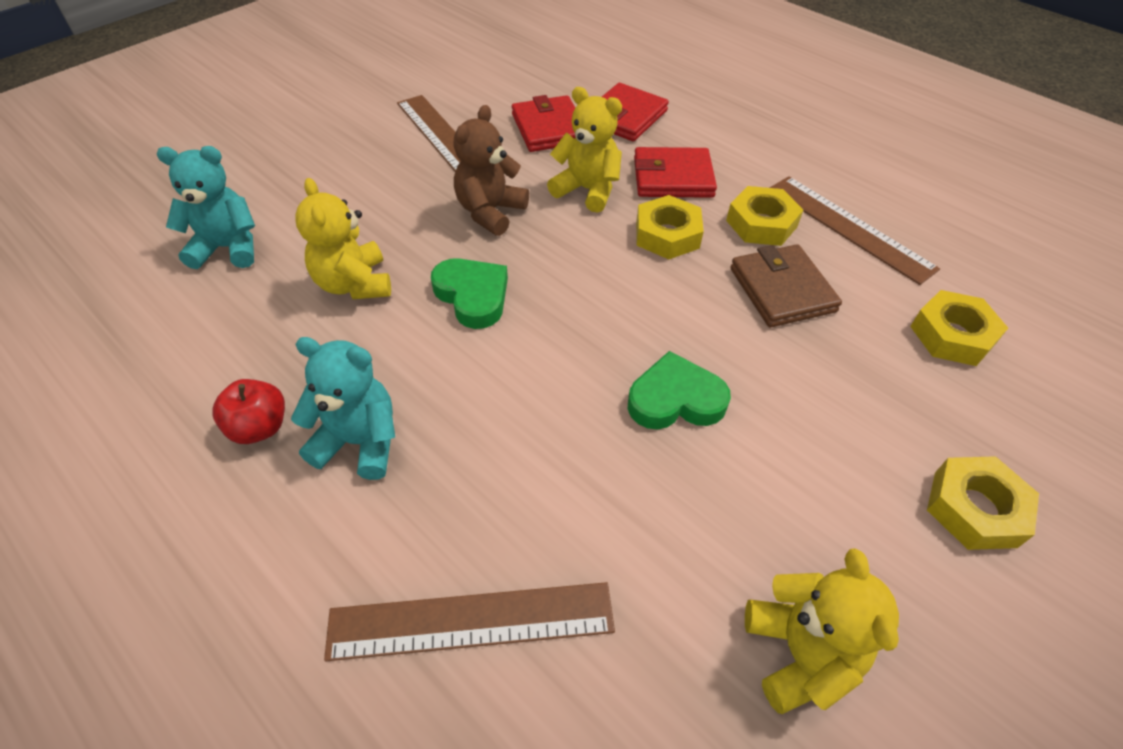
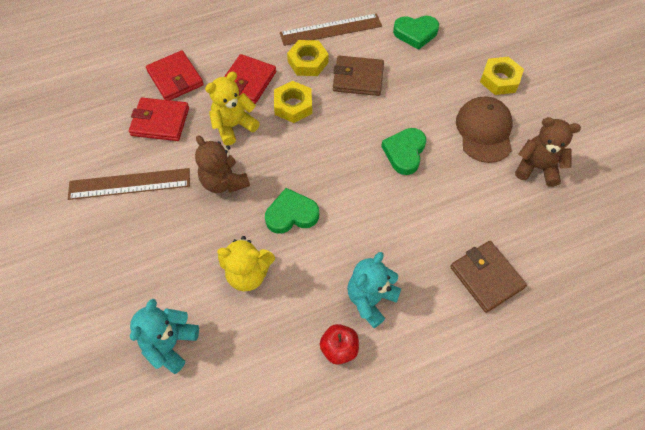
camera: 65 degrees left, 10 degrees up
(471, 620) = (486, 277): brown ruler -> brown wallet
(799, 653) = (537, 167): yellow teddy bear -> brown teddy bear
(818, 516) = (484, 131): none -> brown cap
(952, 335) = (415, 33): yellow nut -> green heart

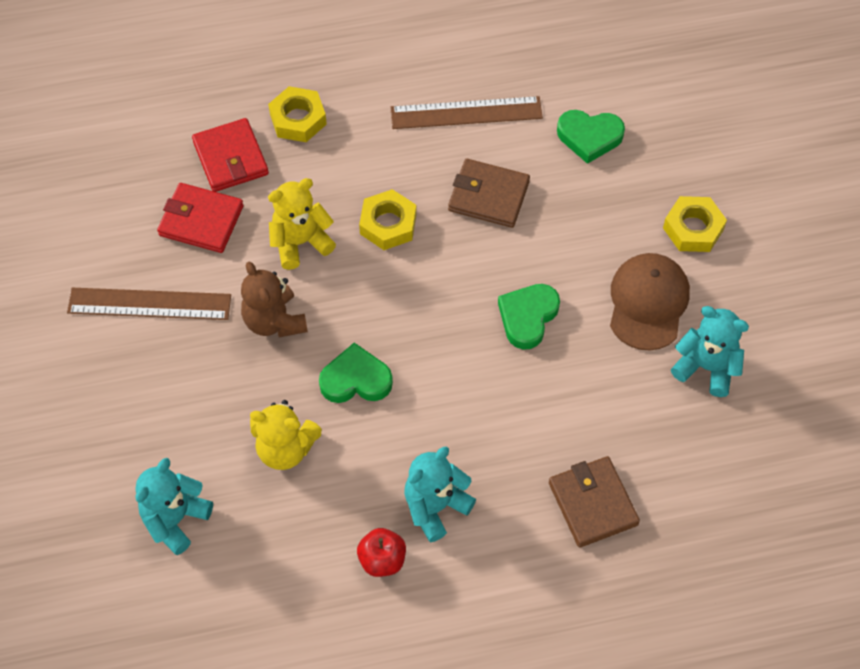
camera: 10 degrees right, 0 degrees up
(247, 81) = (331, 178): red wallet -> none
(308, 62) = (422, 160): yellow nut -> yellow nut (298, 119)
(537, 167) = (706, 367): brown teddy bear -> turquoise teddy bear

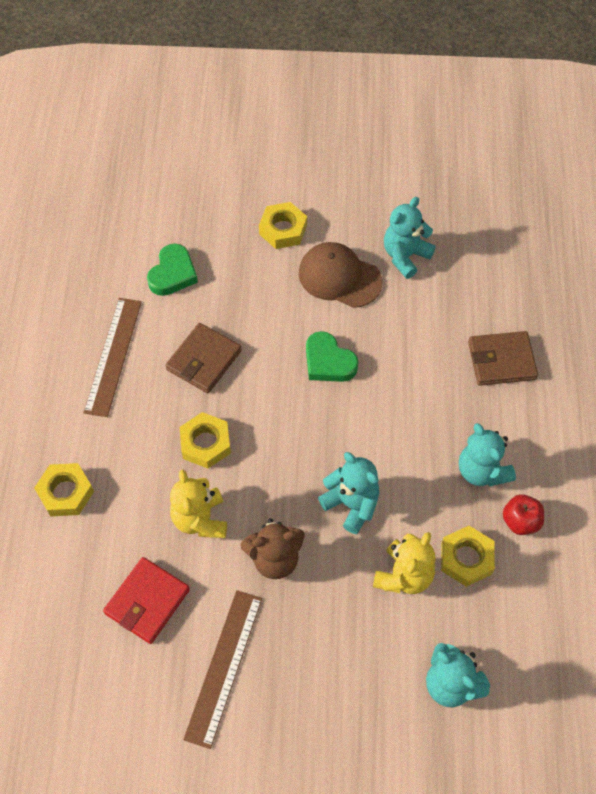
camera: 75 degrees left, 0 degrees up
(230, 158) = (86, 561): red wallet -> none
(321, 509) = (466, 558): none -> yellow nut
(356, 379) = (351, 504): green heart -> turquoise teddy bear

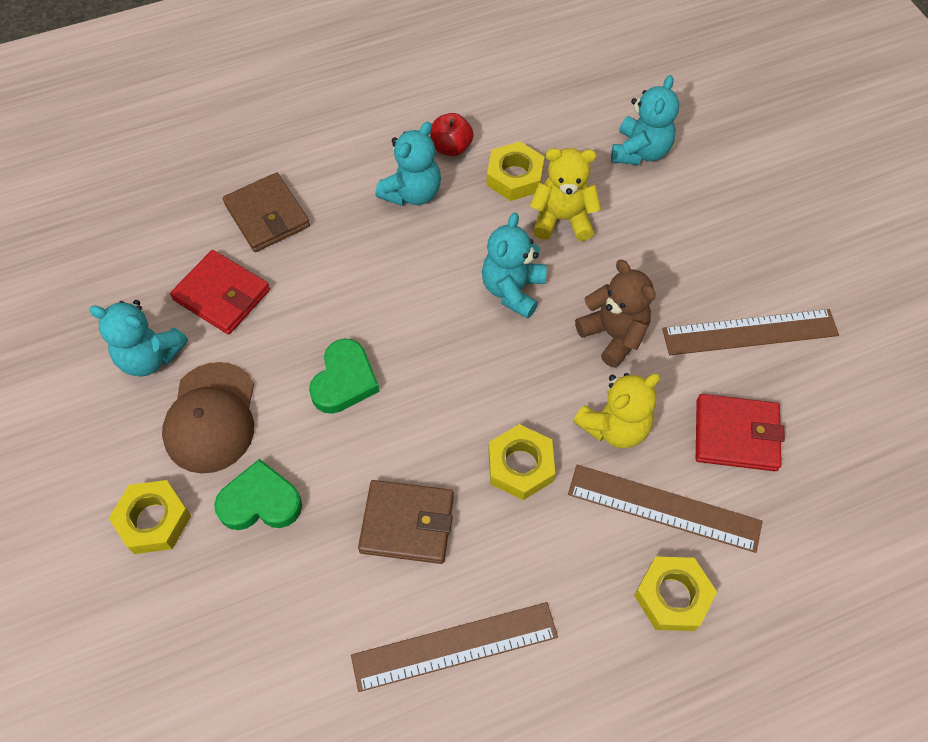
camera: 115 degrees left, 0 degrees up
(124, 520) = (664, 507): none -> brown ruler
(173, 274) = (285, 635): green heart -> green heart (260, 502)
(438, 310) = (222, 295): none -> red wallet

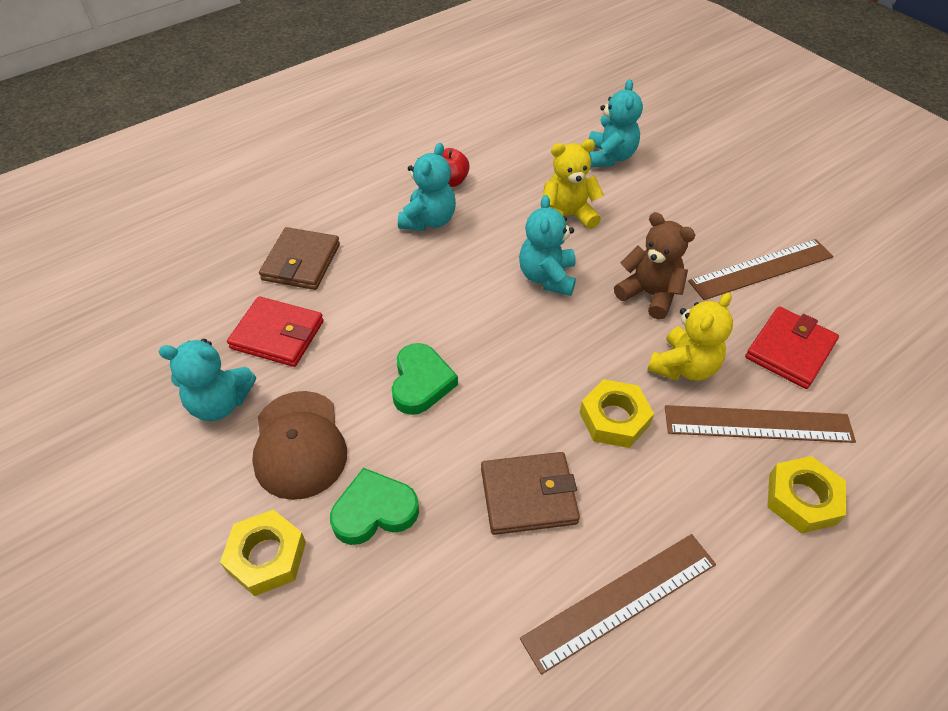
camera: 15 degrees left, 10 degrees down
(267, 216) = (301, 262): brown wallet -> brown wallet turned 60 degrees clockwise
(515, 177) = (513, 193): yellow nut -> none
(736, 435) = (790, 350): red wallet -> red wallet turned 45 degrees counterclockwise

